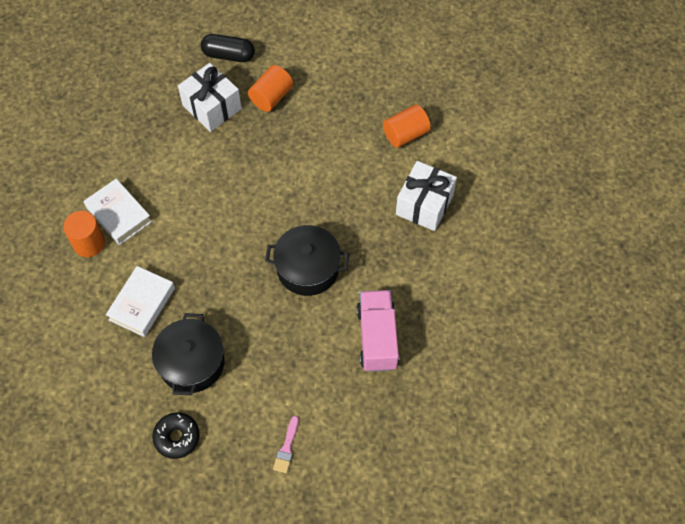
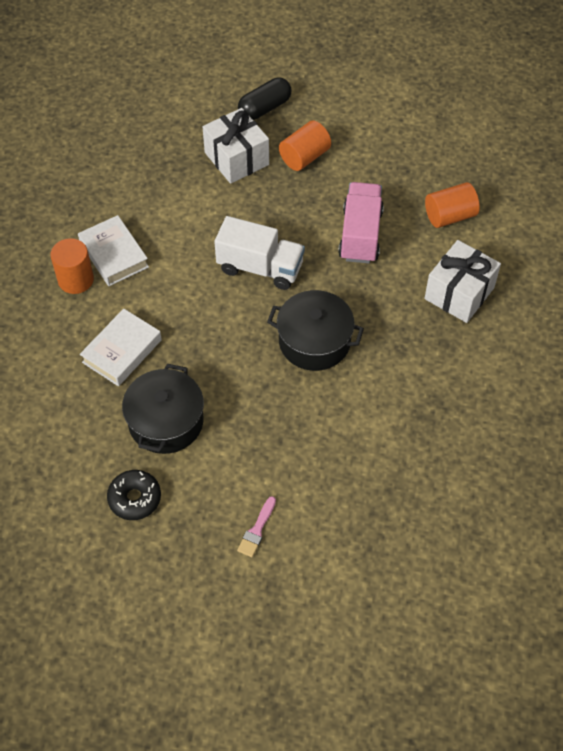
camera: 10 degrees right, 5 degrees down
(228, 55) = (264, 108): black capsule -> black capsule turned 60 degrees counterclockwise
(250, 207) = (260, 267): none -> white truck
(377, 338) = (381, 427): pink truck -> pink truck (360, 235)

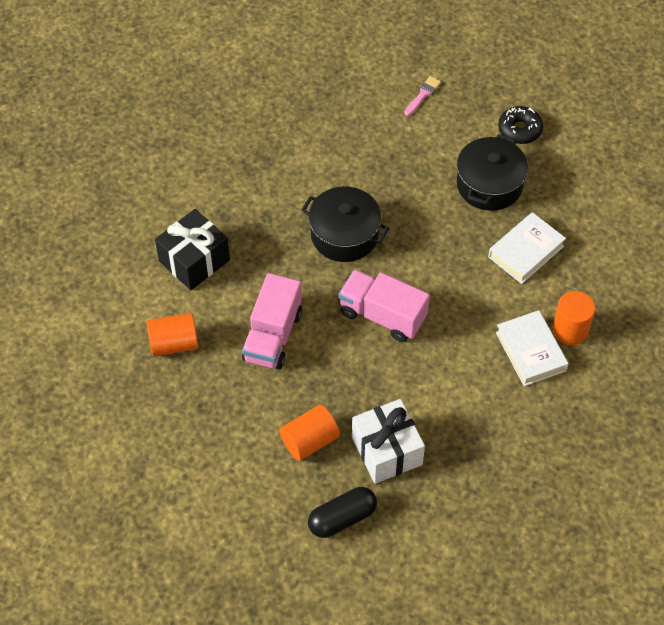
camera: 170 degrees left, 0 degrees up
(260, 267) = (382, 315): white truck -> pink truck
(459, 293) = (194, 260): white gift -> black gift

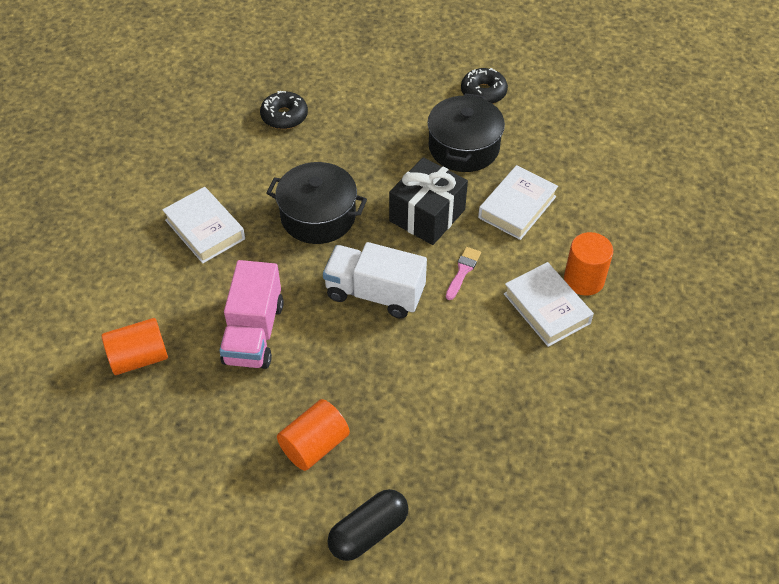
camera: 10 degrees left, 5 degrees down
(194, 260) = (153, 265): black gift -> black gift (427, 215)
(243, 233) = (205, 229): none -> white book
(329, 130) = (284, 116): none -> black donut
(382, 315) = (375, 293): pink truck -> white truck
(386, 451) = (407, 443): white gift -> none
(423, 95) = (377, 72): pink brush -> pink brush (463, 271)

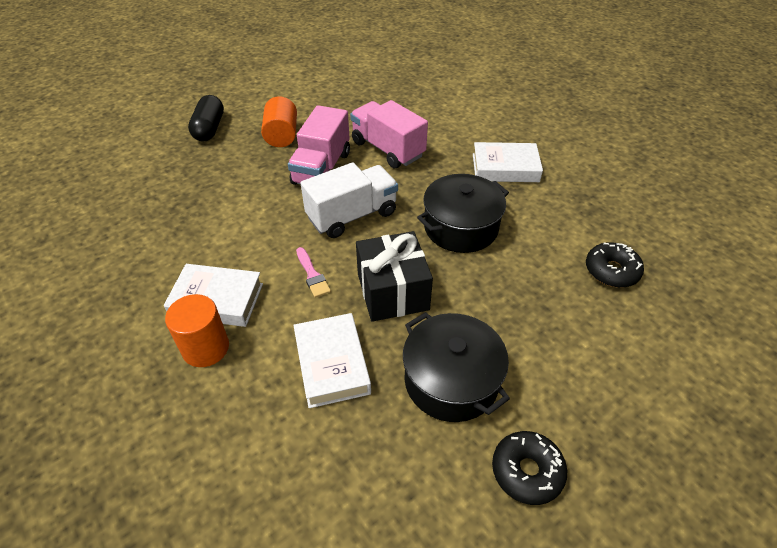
camera: 130 degrees right, 5 degrees down
(139, 358) = (422, 105): orange cylinder -> none
(334, 364) = (322, 168): none -> pink truck

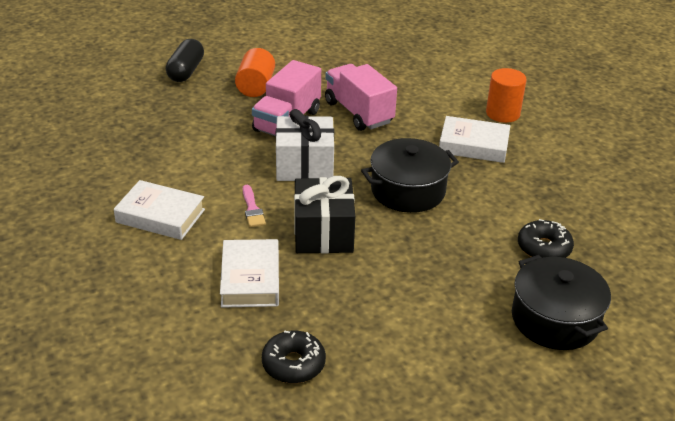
camera: 10 degrees right, 10 degrees down
(206, 348) = (142, 250): orange cylinder -> orange cylinder (502, 113)
(352, 215) = (304, 166): white truck -> white gift
(451, 380) = (354, 308): black pot -> black pot (555, 319)
(527, 471) = (397, 381): black donut -> black donut (293, 364)

